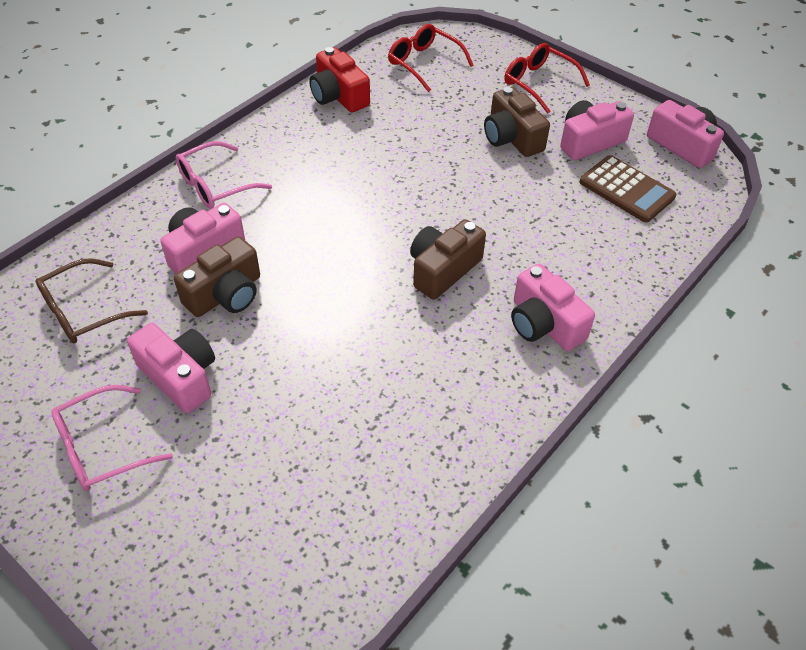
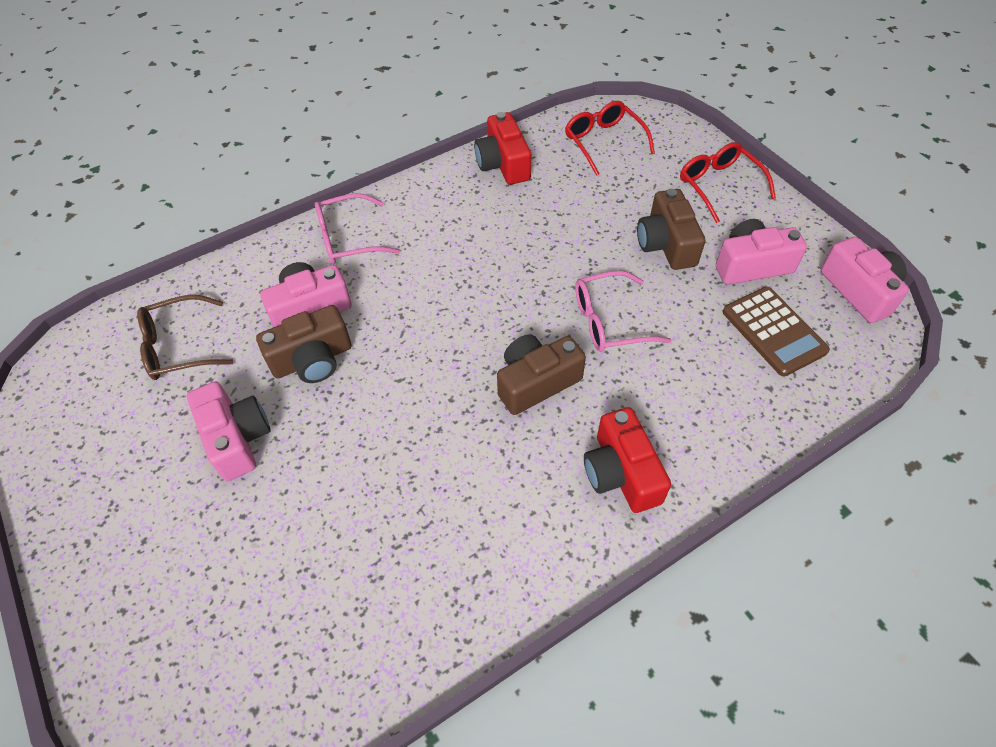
camera: 20 degrees right, 5 degrees up
(102, 448) = (139, 496): pink glasses -> pink glasses (609, 321)
(544, 324) = (621, 472): pink camera -> red camera

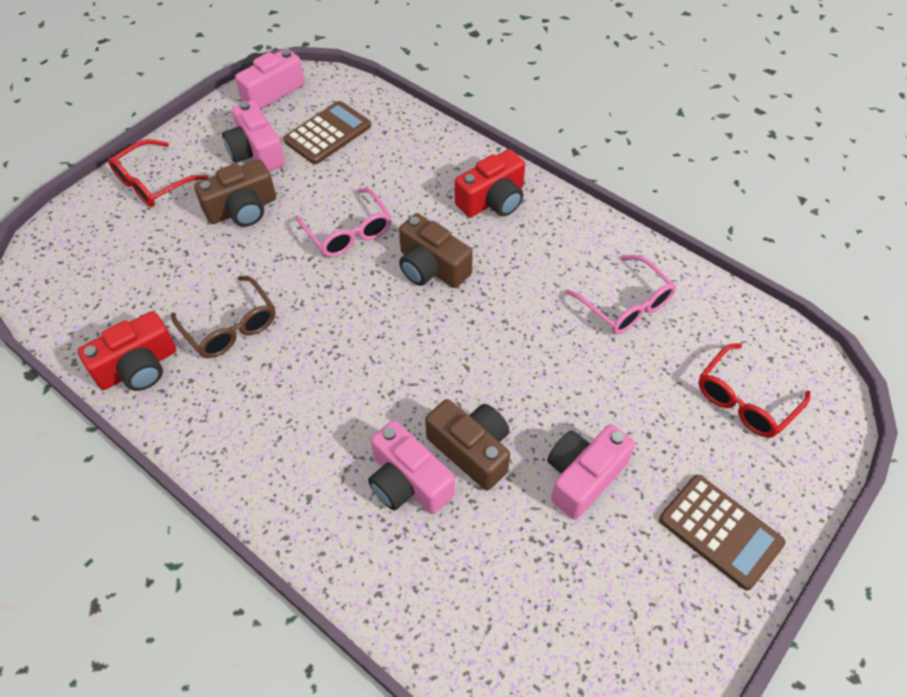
camera: 110 degrees left, 0 degrees up
(114, 537) = (720, 531): none -> brown calculator
(179, 347) = (505, 596): brown glasses -> brown glasses (230, 327)
(348, 239) = (295, 486): pink glasses -> pink glasses (626, 305)
(603, 142) = (89, 282): red glasses -> red glasses (745, 400)

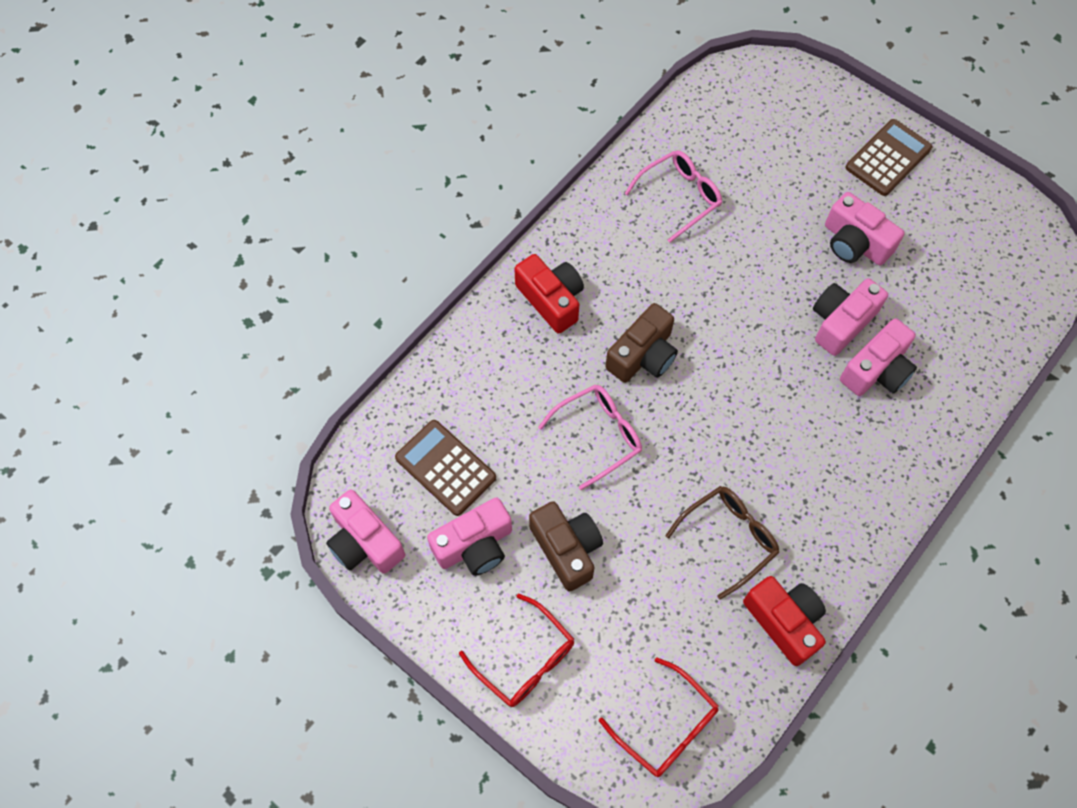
camera: 90 degrees left, 10 degrees up
(471, 450) = (841, 322): brown camera -> pink camera
(745, 400) = (772, 125): red glasses -> red glasses (666, 726)

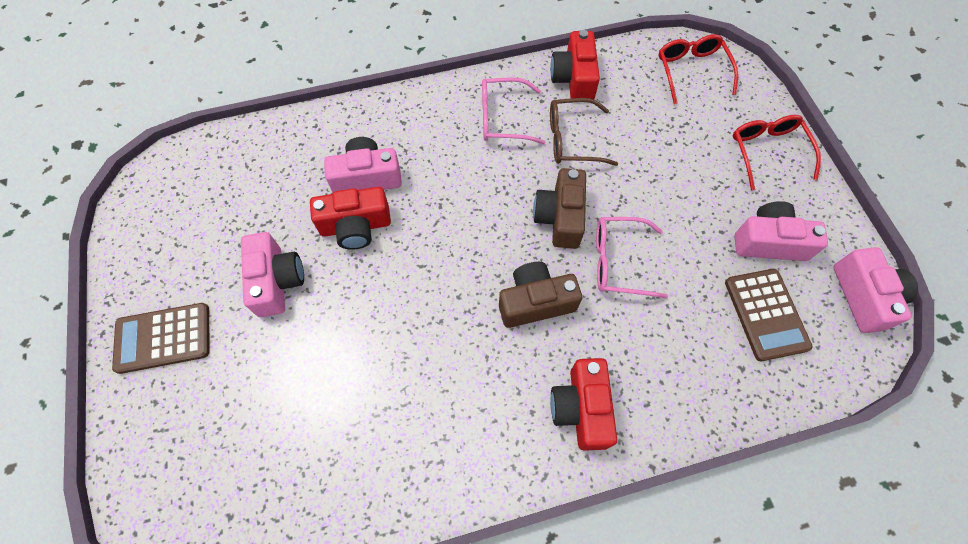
camera: 145 degrees left, 0 degrees up
(566, 549) = (696, 199): brown camera -> brown camera (560, 217)
(679, 197) = (379, 434): pink glasses -> pink glasses (502, 118)
(841, 322) = (355, 226): pink camera -> red camera

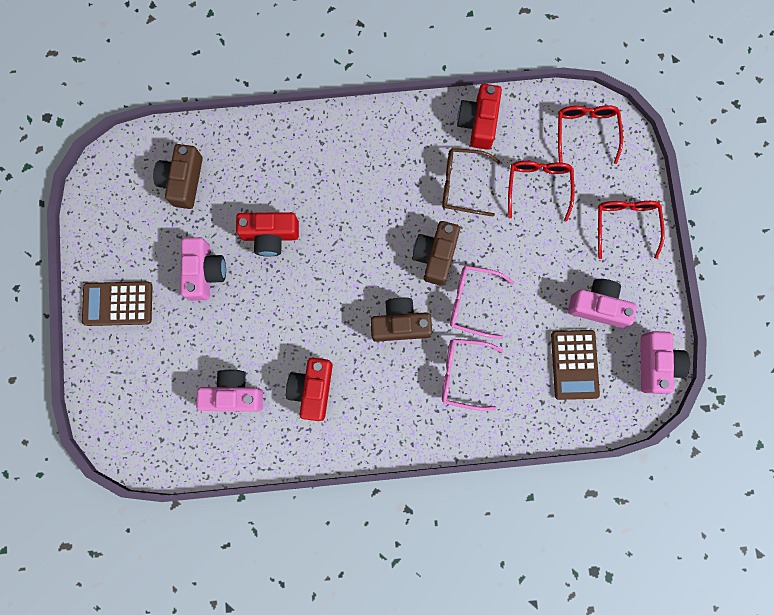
camera: 10 degrees right, 15 degrees up
(243, 184) = (183, 181): none -> brown camera
(366, 177) = (284, 192): pink camera -> pink camera (234, 394)
(502, 118) = (407, 153): pink glasses -> pink glasses (463, 374)
(581, 408) = (416, 410): red camera -> red camera (312, 389)
(658, 129) = (538, 186): none -> red glasses

